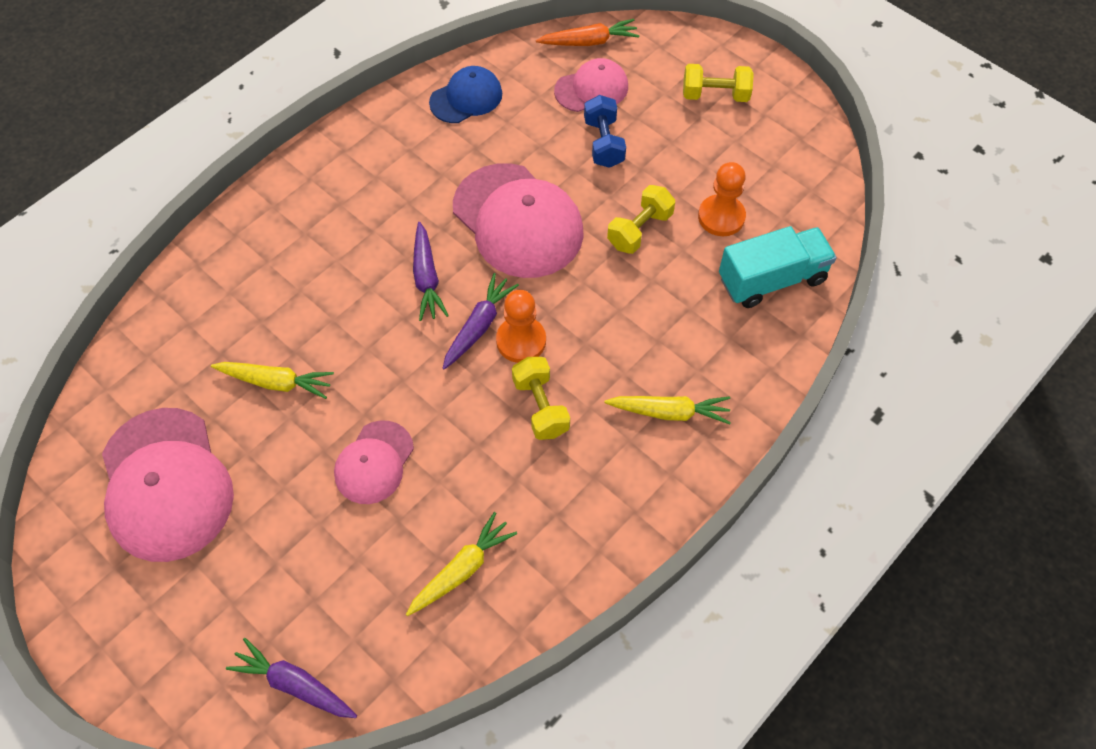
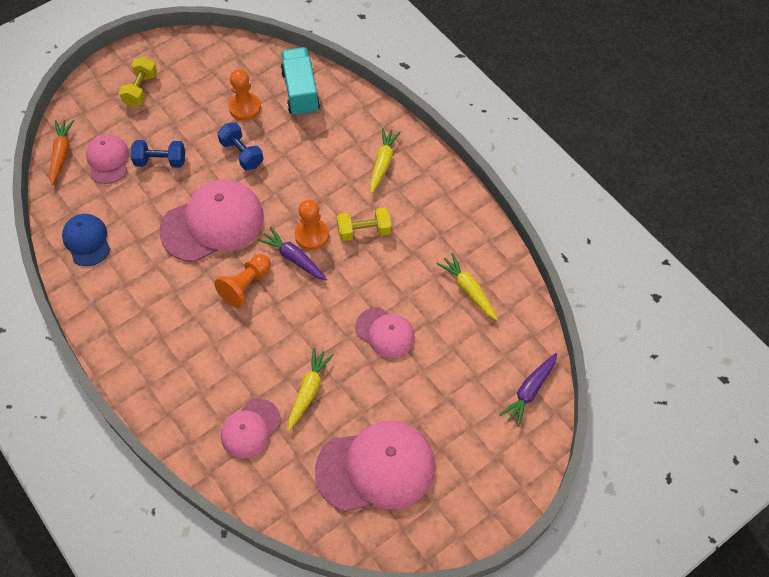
camera: 80 degrees left, 0 degrees up
(218, 326) = (250, 428): none -> pink cap
(426, 278) = (245, 285): purple carrot -> orange pawn
(639, 230) = (242, 154): yellow dumbbell -> blue dumbbell

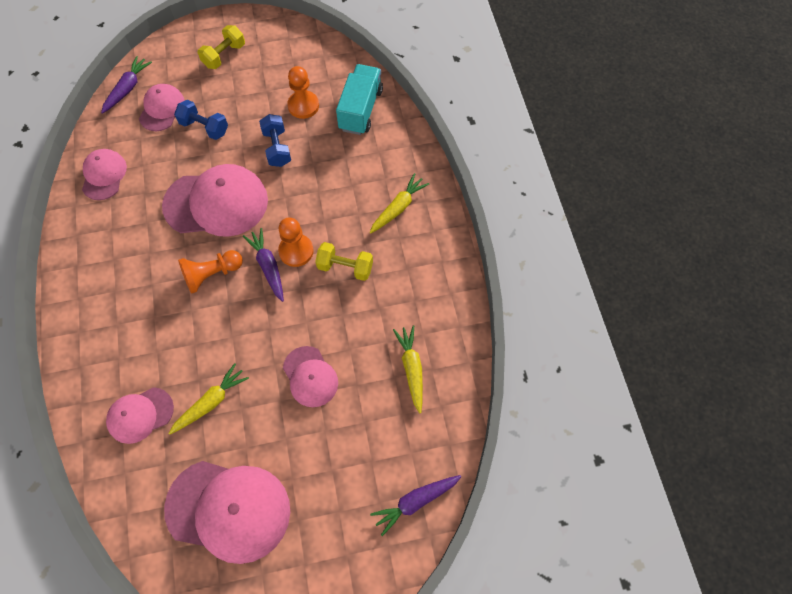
camera: 25 degrees right, 5 degrees up
(61, 154) = (128, 89): orange carrot -> purple carrot
(87, 241) = (104, 175): blue cap -> pink cap

